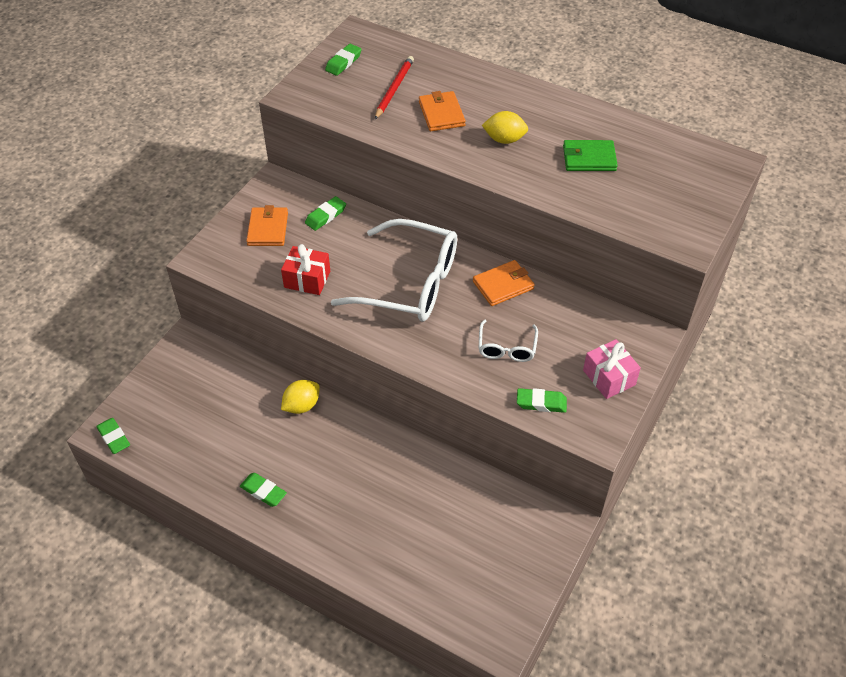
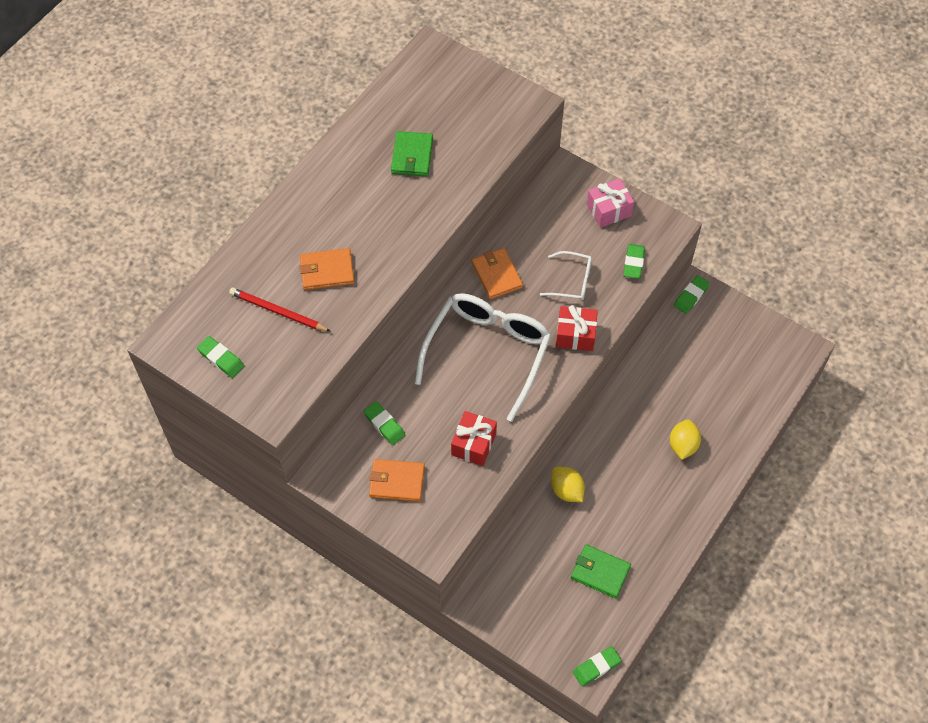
camera: 85 degrees left, 10 degrees up
(212, 437) = (600, 572): none -> green wallet
(263, 491) = (662, 524): green eraser -> green eraser (691, 296)
(439, 353) = (575, 335): none -> red gift
(504, 139) = (375, 221): yellow lemon -> yellow lemon (683, 445)

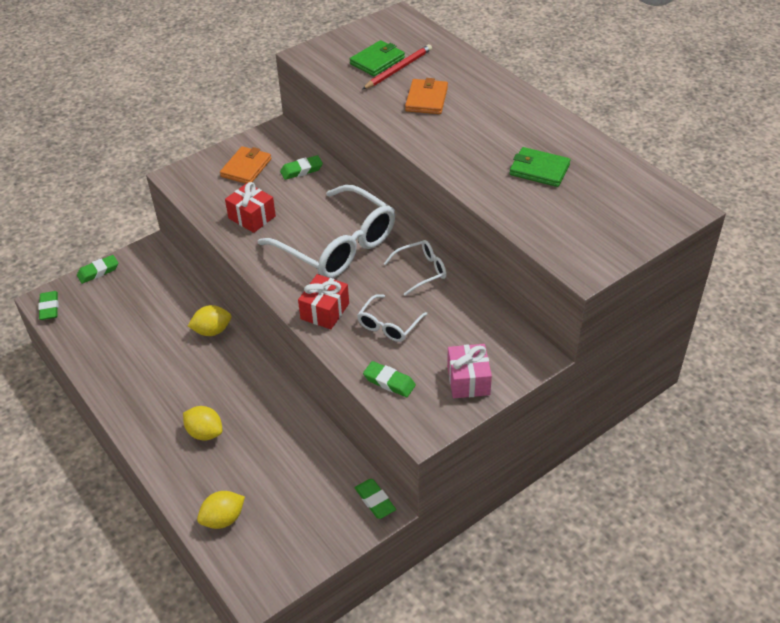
camera: 110 degrees right, 15 degrees down
(221, 359) = (369, 38): green eraser -> green eraser (98, 271)
(496, 275) = (421, 271): orange wallet -> white glasses
(600, 572) = (124, 333): green wallet -> green wallet (377, 61)
(756, 396) = (223, 519): none -> yellow lemon

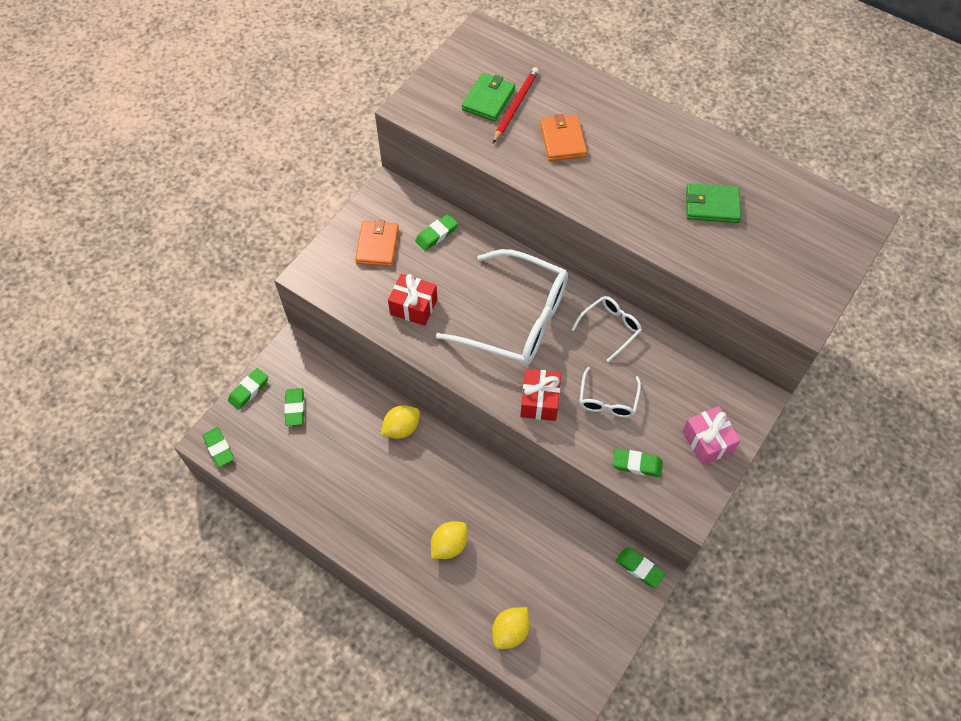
camera: 20 degrees left, 15 degrees up
(129, 294) = (295, 408): none -> green eraser
(205, 433) = (449, 545): yellow lemon -> yellow lemon turned 60 degrees counterclockwise

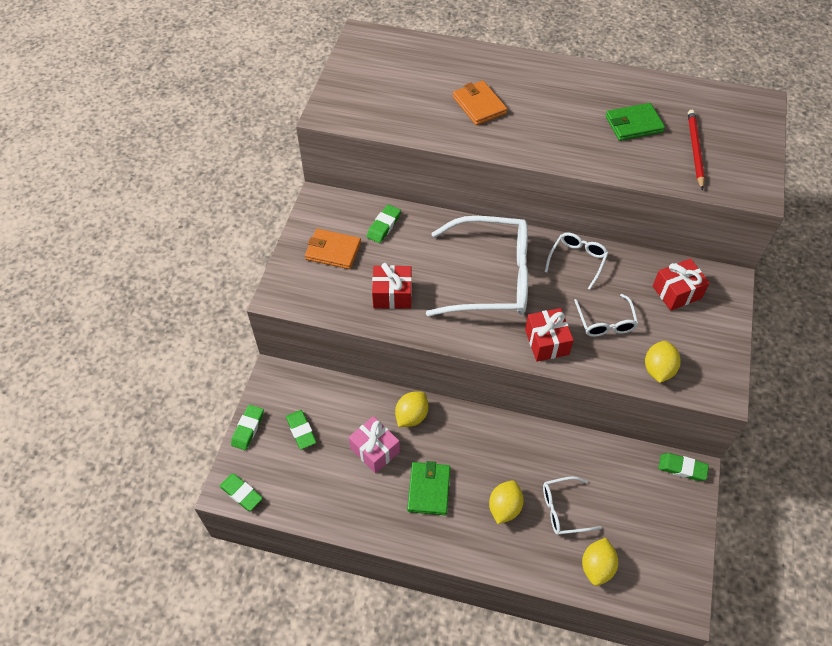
camera: 20 degrees left, 5 degrees down
(377, 245) = (333, 251): orange wallet -> orange wallet turned 60 degrees counterclockwise
(488, 99) = (396, 89): green wallet -> green wallet (429, 489)
(504, 567) = (563, 510): none -> white glasses
(515, 106) = (423, 88): red pencil -> red pencil (695, 150)
(637, 464) = (658, 369): green eraser -> yellow lemon
(696, 392) = (677, 292): none -> red gift
(707, 441) = (707, 330): pink gift -> pink gift (375, 450)

